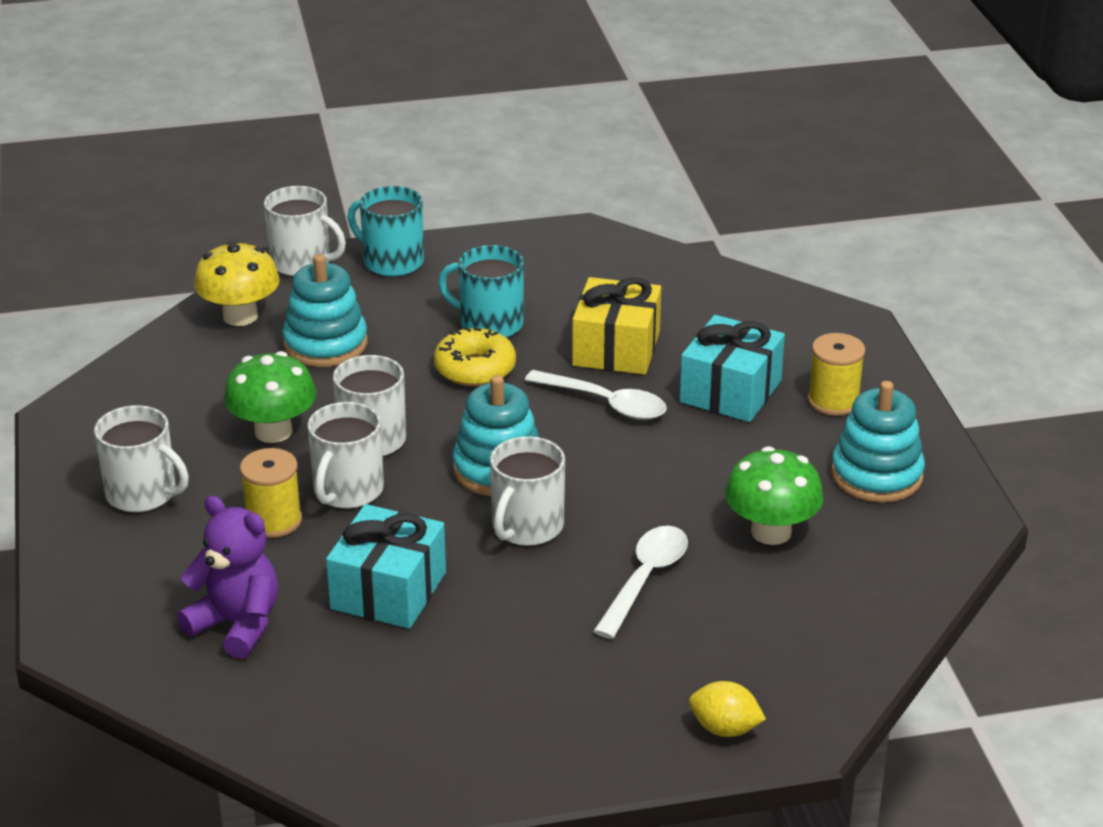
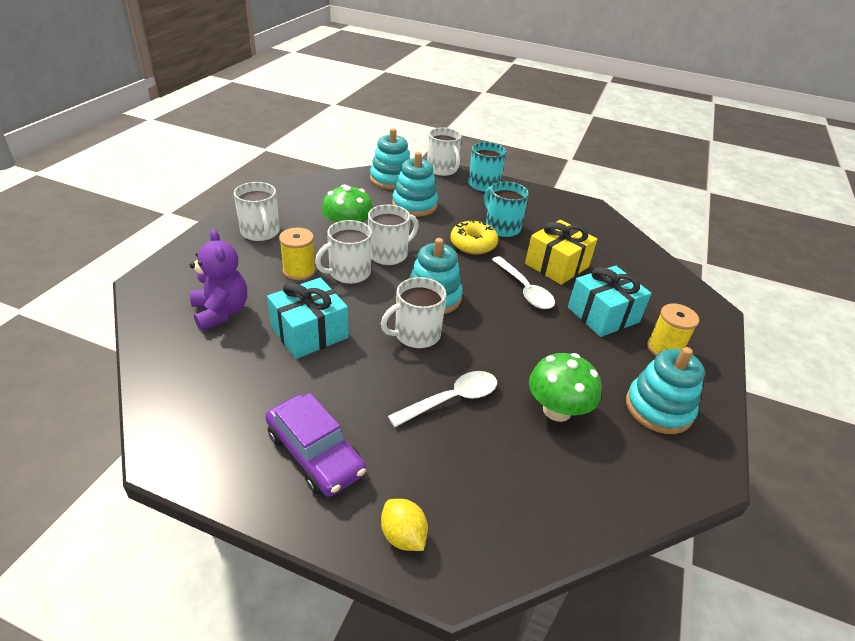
camera: 30 degrees right, 5 degrees up
(240, 316) = (391, 179): yellow mushroom -> turquoise stacking toy
(552, 709) = (315, 453): none -> purple car

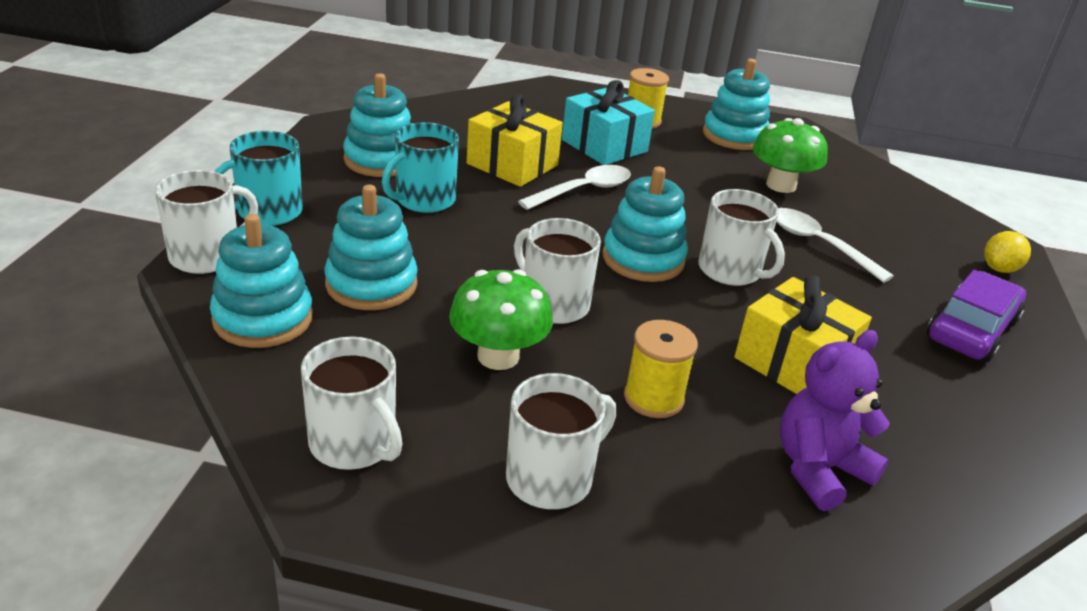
camera: 100 degrees left, 5 degrees down
(309, 332) = (794, 362): turquoise gift -> yellow gift
(348, 273) = (628, 341): white mug -> white mug (354, 444)
(473, 244) = (486, 226): yellow donut -> none
(549, 218) = (381, 160): none -> turquoise stacking toy

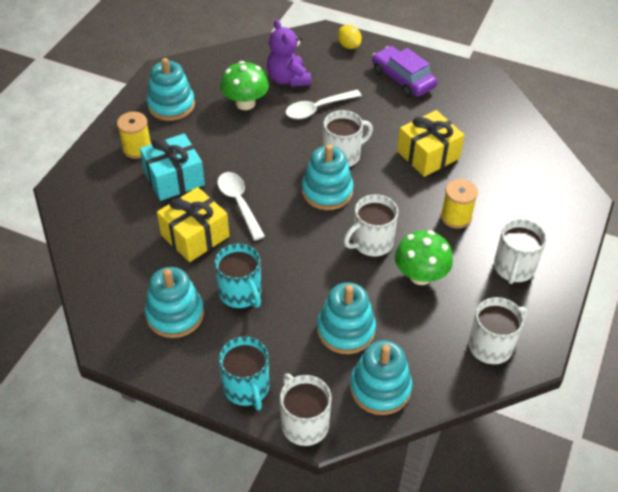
camera: 75 degrees left, 15 degrees up
(551, 478) = (513, 268): white mug -> white mug turned 135 degrees counterclockwise
(819, 469) = (505, 170): purple teddy bear -> purple teddy bear (288, 79)

